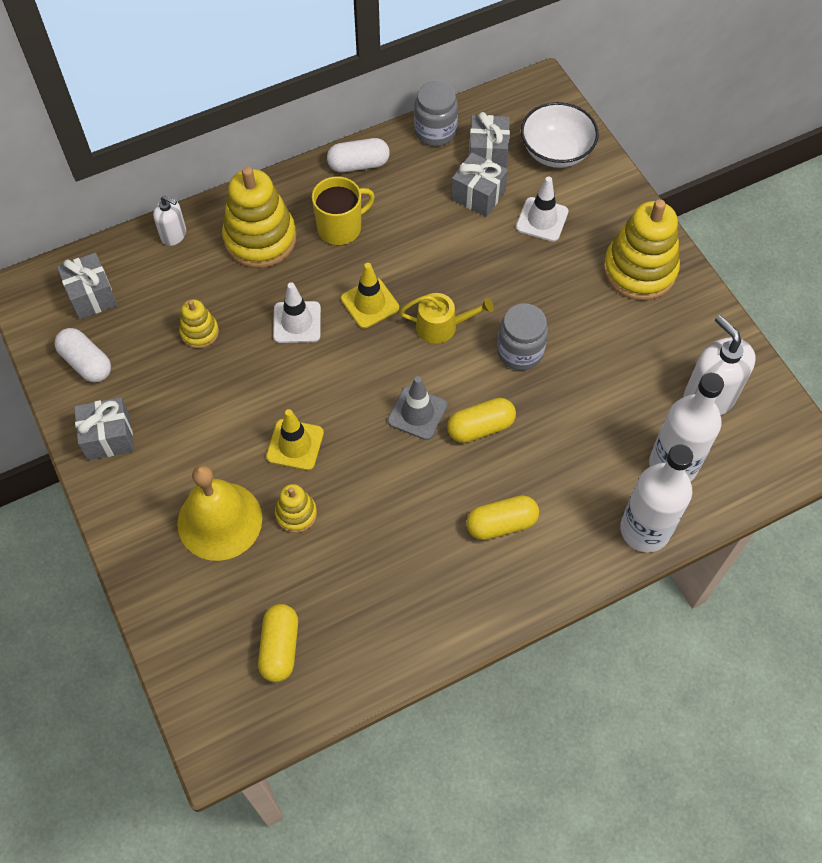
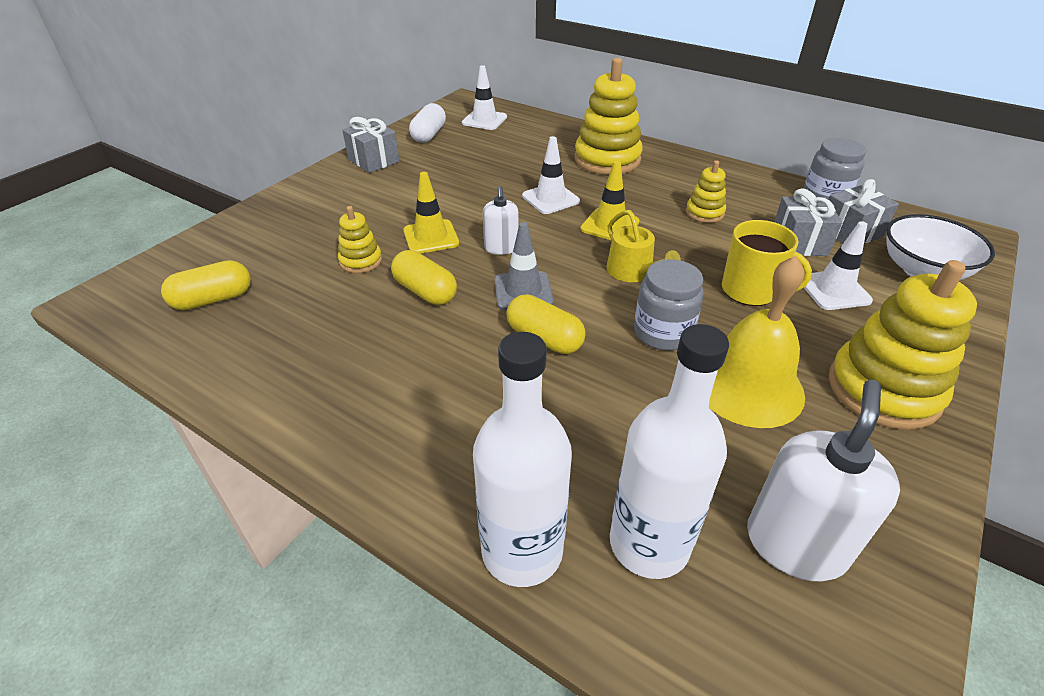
camera: 60 degrees right, 20 degrees down
(91, 296) = (484, 120): grey gift -> white traffic cone
(173, 235) = (567, 129): white soap dispenser -> white soap dispenser (501, 248)
(199, 332) = (496, 164): yellow stacking toy -> yellow stacking toy (704, 213)
(219, 520) = (330, 227): yellow bell -> yellow bell (748, 386)
(340, 228) = (664, 188): yellow mug -> yellow mug (750, 291)
(358, 164) = (734, 175): white capsule -> none
(501, 524) = (437, 399): yellow capsule -> yellow capsule (425, 291)

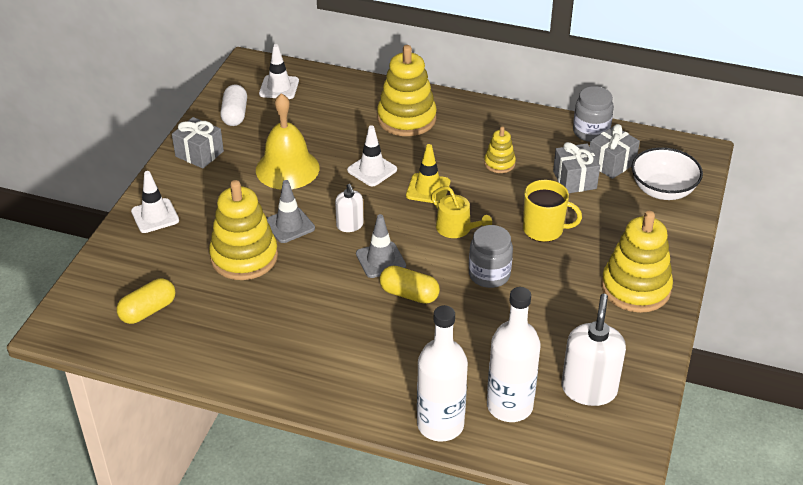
camera: 15 degrees left, 0 degrees up
(361, 261) = (244, 257): yellow stacking toy -> yellow stacking toy, size x1.98
(425, 291) = (308, 274): yellow capsule -> none
(431, 237) = (289, 225): yellow traffic cone -> grey traffic cone
(748, 386) = (552, 302): yellow bell -> yellow bell (287, 169)
(833, 290) = (602, 218): white traffic cone -> white traffic cone (155, 216)

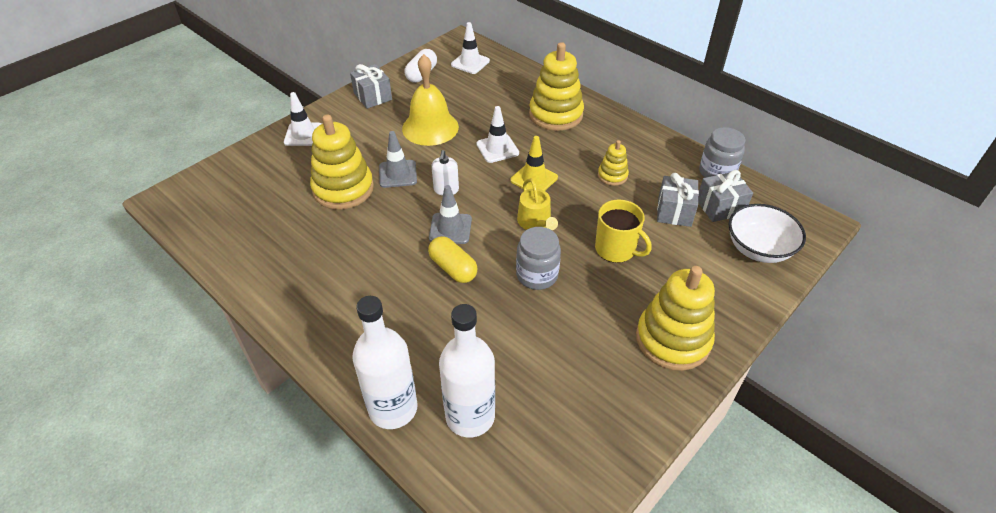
camera: 25 degrees right, 5 degrees up
(148, 311) = (239, 208): yellow capsule -> none
(589, 389) = (559, 431): white soap dispenser -> none

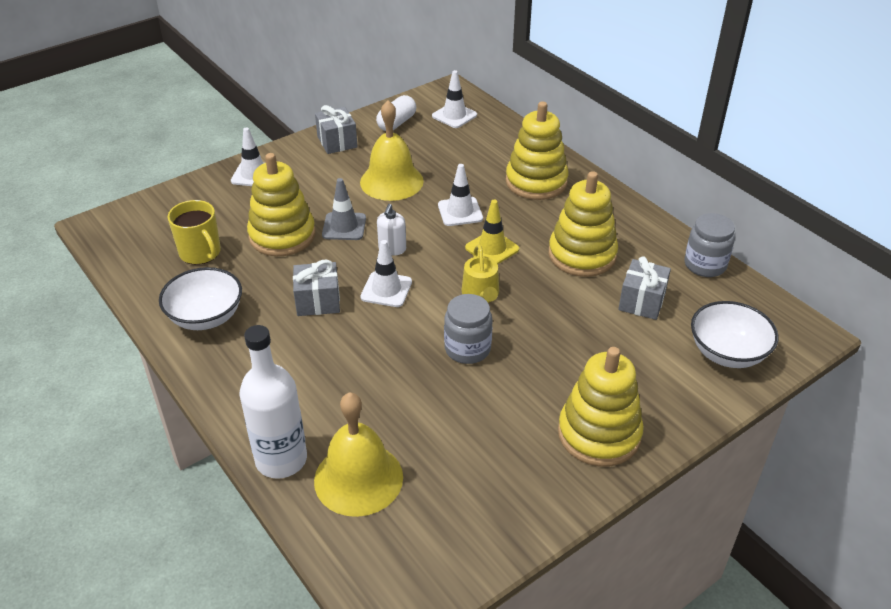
camera: 10 degrees right, 5 degrees down
(289, 276) = (206, 317): none -> white bowl
(450, 228) = (386, 289): grey traffic cone -> white traffic cone
(453, 268) = (378, 330): yellow capsule -> none
(470, 416) = (358, 478): white bottle -> yellow bell
(612, 176) = (582, 255): yellow stacking toy -> yellow stacking toy, size x1.98
(616, 249) = (563, 333): yellow mug -> yellow mug (200, 253)
(720, 207) = (697, 303): grey gift -> grey gift (318, 301)

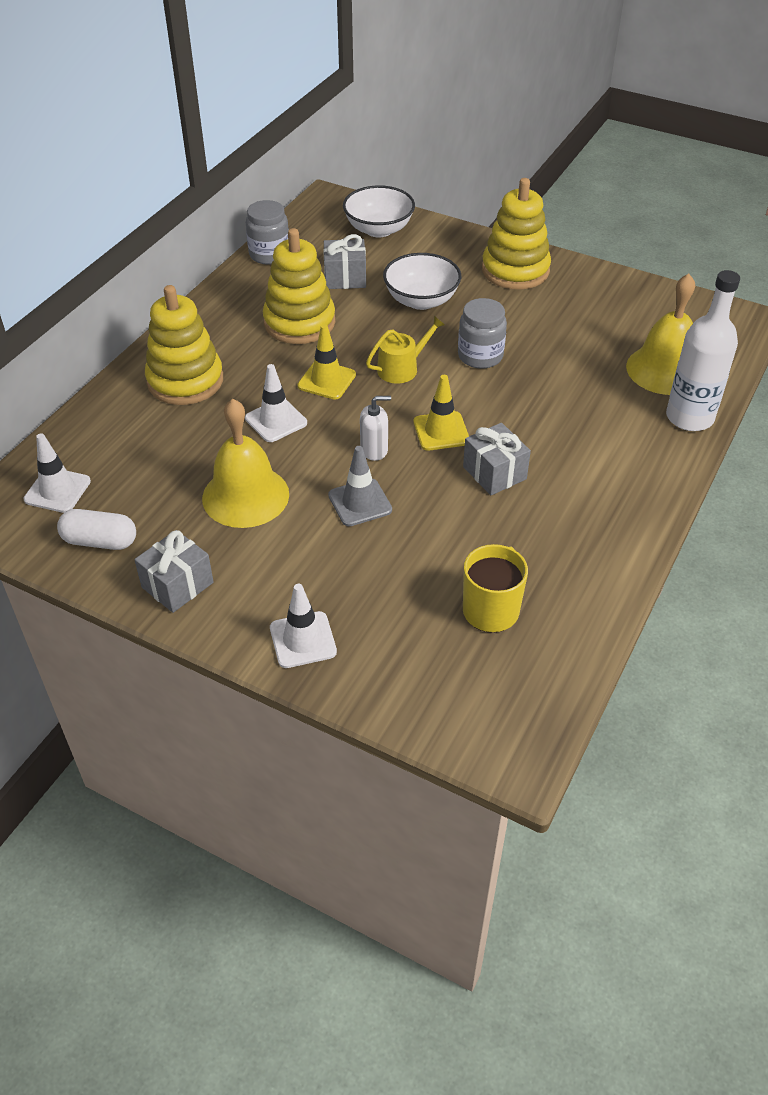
camera: 115 degrees left, 5 degrees up
(206, 317) = (583, 548): white bowl -> white bowl (421, 300)
(282, 235) = (411, 549): yellow stacking toy -> none
(386, 289) = (441, 431): white traffic cone -> yellow traffic cone

